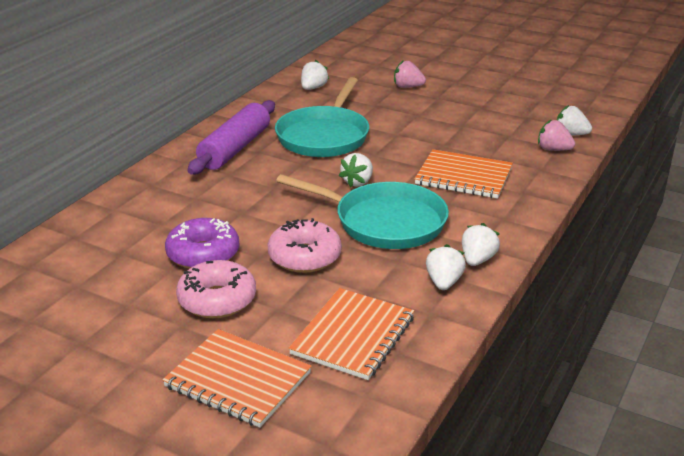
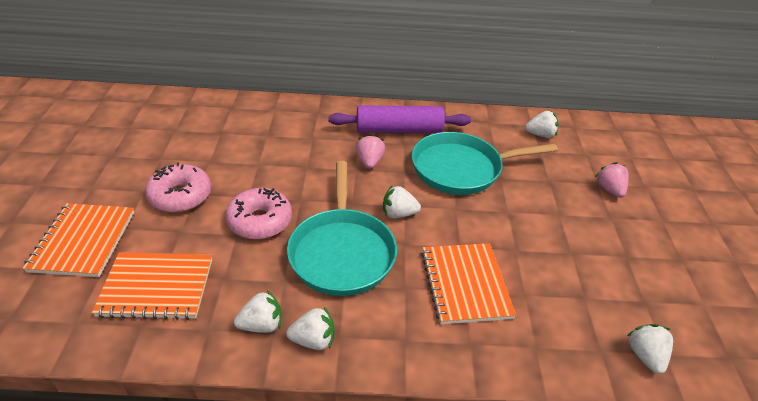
camera: 60 degrees right, 10 degrees up
(203, 254) = (237, 168): purple donut -> none
(553, 149) = (591, 348): pink strawberry -> pink strawberry (369, 162)

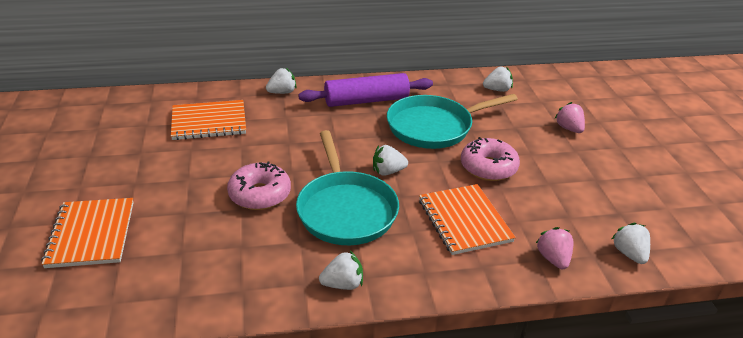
camera: 10 degrees left, 5 degrees down
(156, 287) = (180, 263): orange notebook -> orange notebook (209, 122)
(180, 196) = (174, 183): pink donut -> pink donut (488, 167)
(261, 325) = (291, 279): white strawberry -> white strawberry (282, 92)
(369, 162) = (347, 131): pink strawberry -> pink strawberry (553, 259)

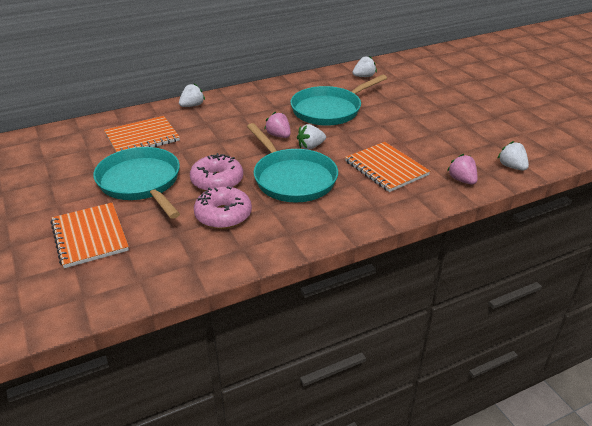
camera: 15 degrees left, 0 degrees up
(178, 178) = (141, 183): none -> turquoise pan
(343, 284) = (318, 227): white strawberry -> none
(366, 100) = (266, 100): purple rolling pin -> none
(488, 167) = (385, 130): pink donut -> pink donut (223, 215)
(569, 128) = (430, 94): pink strawberry -> pink strawberry (278, 135)

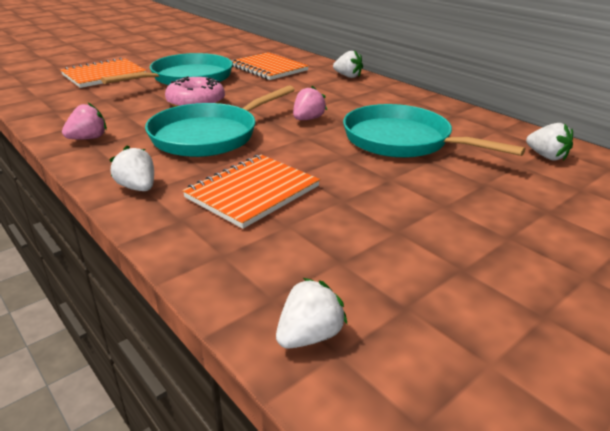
camera: 75 degrees right, 5 degrees down
(223, 215) = (132, 113): pink donut -> none
(310, 146) = (290, 138): white strawberry -> white strawberry (138, 188)
(462, 180) = (235, 265): pink strawberry -> pink strawberry (88, 138)

